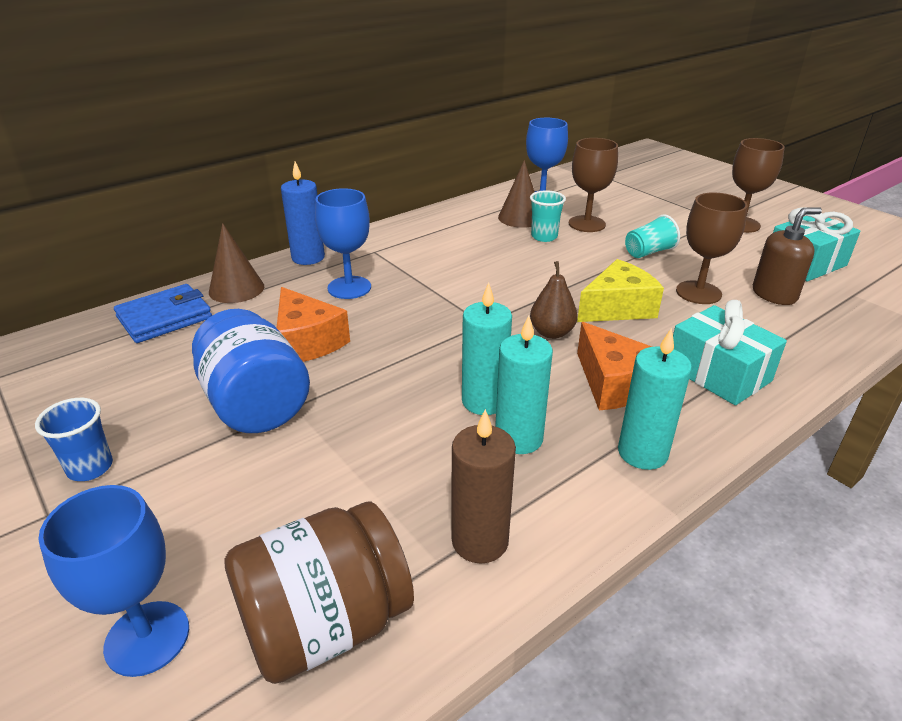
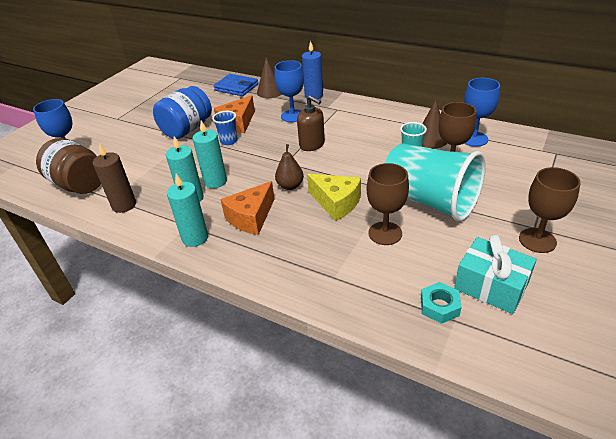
camera: 70 degrees right, 5 degrees up
(90, 468) = (140, 115): blue cup -> blue cup (229, 141)
(648, 252) = (430, 201): turquoise cup -> turquoise cup, size x2.35
(718, 373) = (284, 255): turquoise gift -> none
(774, 294) = (413, 271): brown soap dispenser -> brown soap dispenser (312, 145)
(833, 296) = (439, 306): none -> turquoise nut

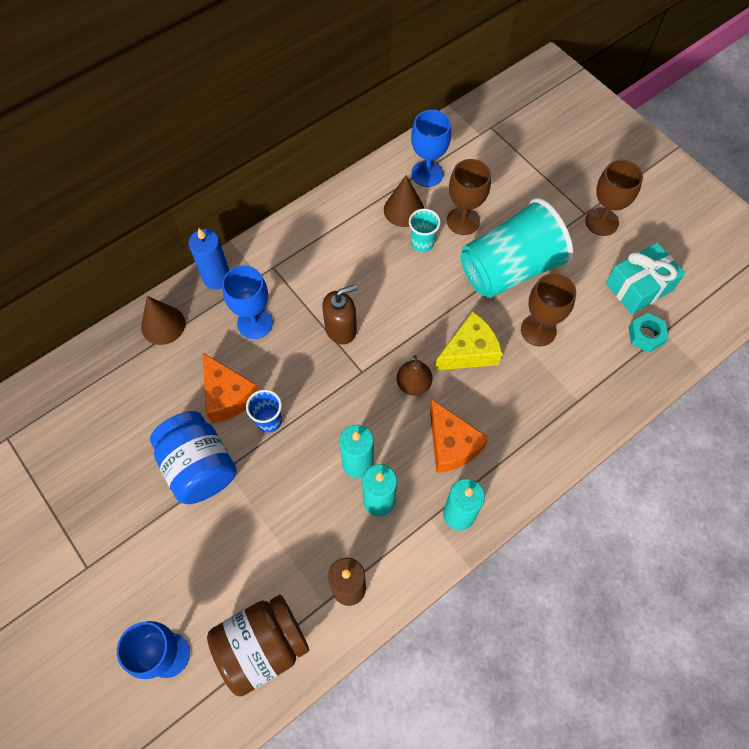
camera: 70 degrees left, 25 degrees up
(236, 87) = (113, 364): blue wallet -> none

